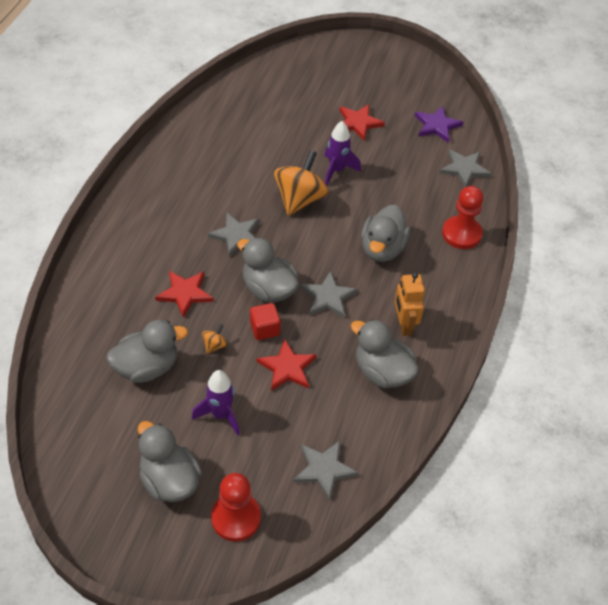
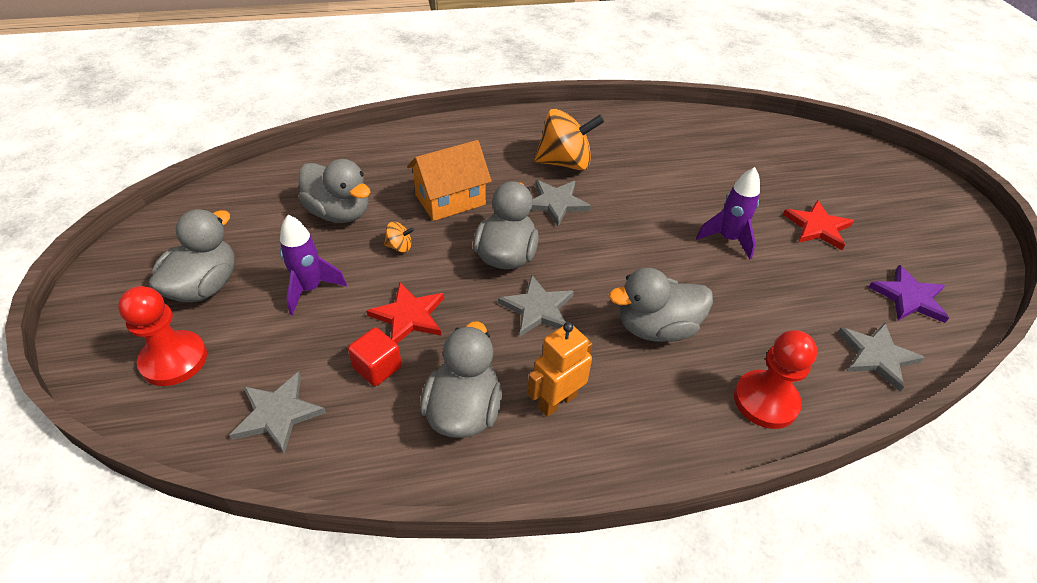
camera: 60 degrees right, 5 degrees down
(185, 293) = (450, 200): red star -> orange house
(265, 329) = (450, 275): red cube -> red cube (377, 367)
(300, 199) = (653, 227): orange spinning top -> orange spinning top (565, 162)

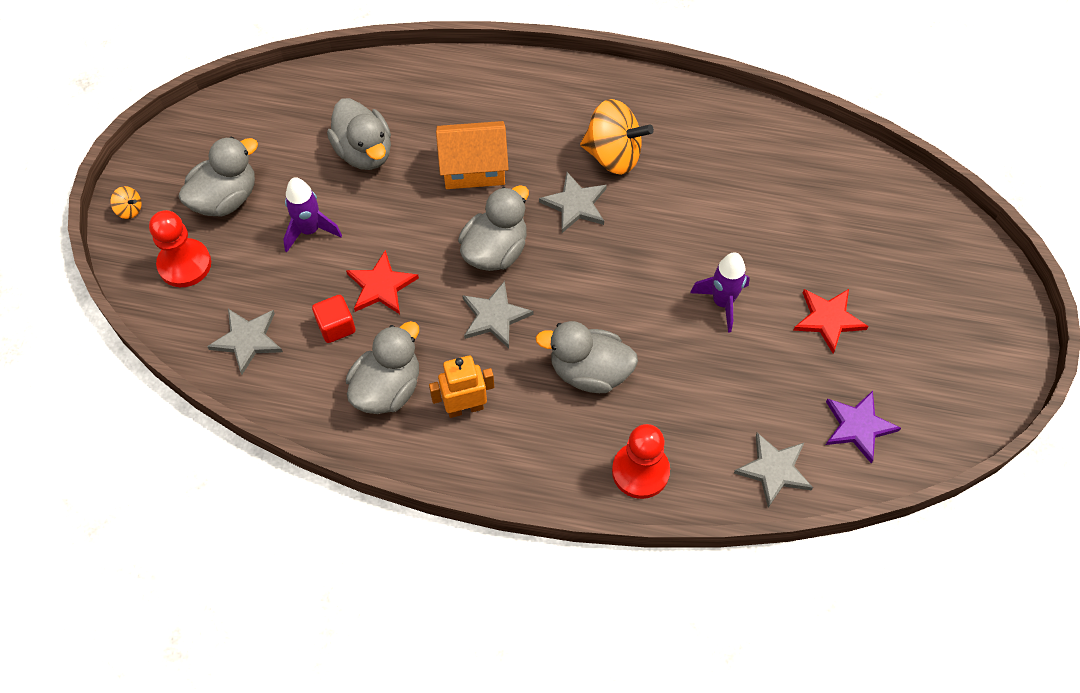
camera: 25 degrees right, 15 degrees up
(399, 247) = (403, 209): orange spinning top -> orange spinning top (129, 210)

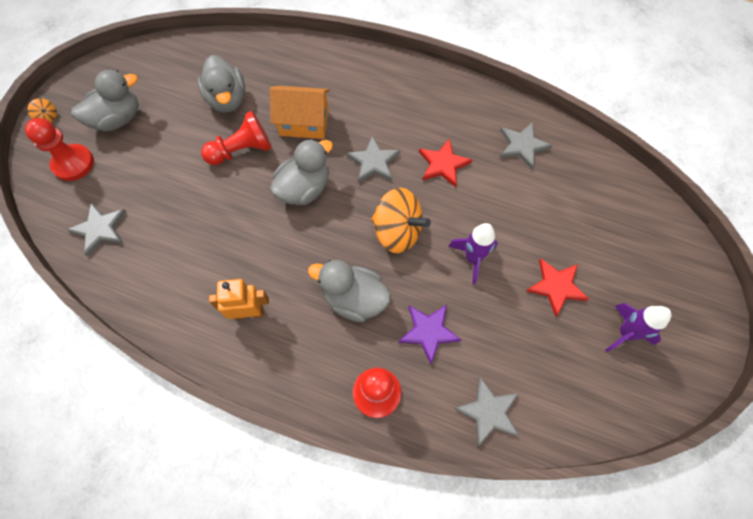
camera: 10 degrees right, 5 degrees up
(310, 230) = (171, 152): purple rocket -> purple rocket (625, 333)
(336, 326) = (169, 229): red cube -> none
(381, 286) = (211, 203): red star -> red star (443, 164)
(387, 388) = (193, 286): grey duck -> none
(402, 215) = (242, 150): none -> red pawn
(494, 316) = (291, 241): grey star -> grey star (522, 146)
(613, 155) = (411, 128): orange spinning top -> orange spinning top (397, 232)
(858, 426) = (566, 385): purple star -> purple star (428, 332)

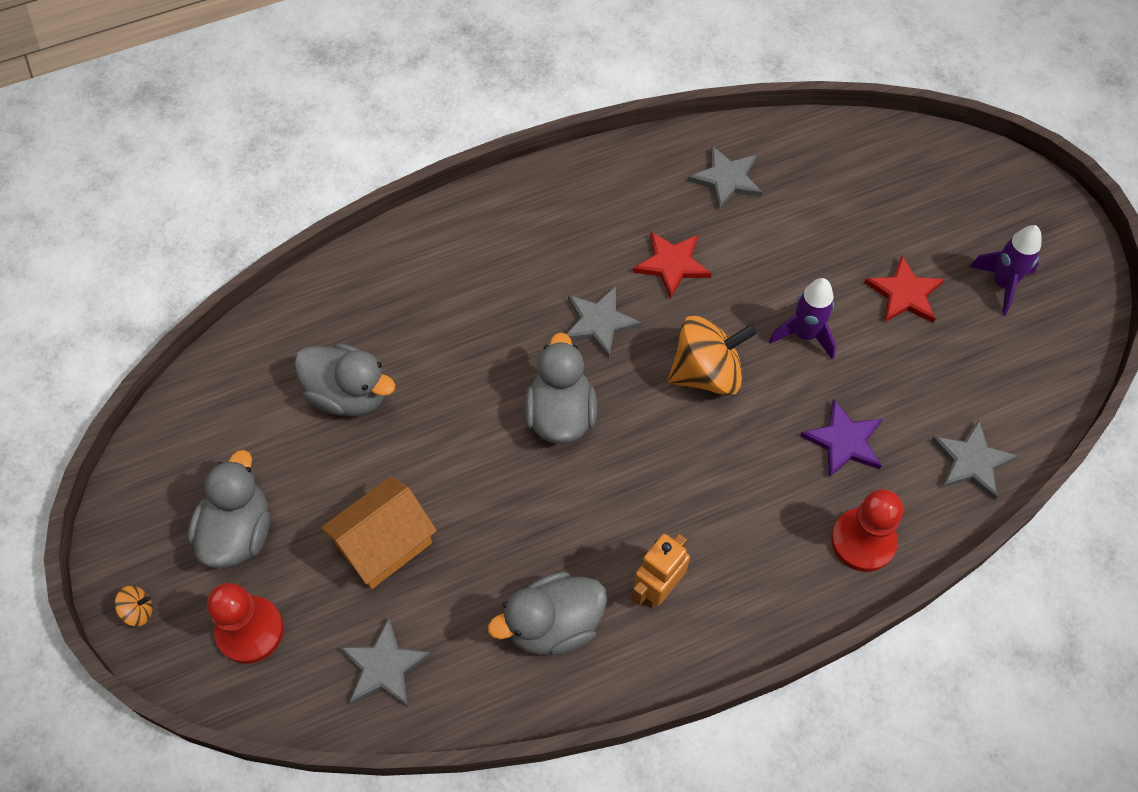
camera: 45 degrees left, 5 degrees down
(242, 150) = (439, 435): red pawn -> none
(304, 123) = (473, 345): orange house -> orange house (384, 544)
(354, 299) = (742, 477): grey duck -> grey duck (553, 625)

